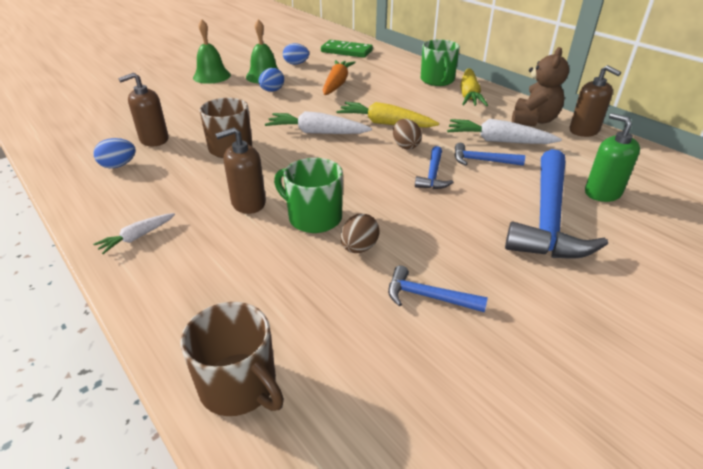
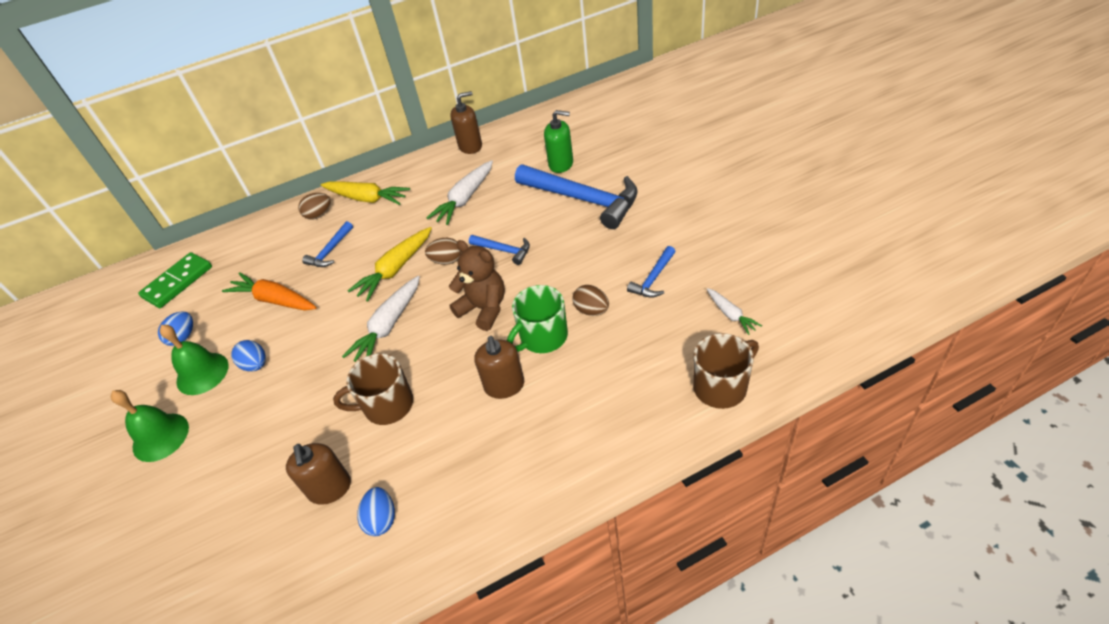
camera: 70 degrees left, 10 degrees up
(137, 237) = (535, 476): white carrot -> white carrot (731, 315)
(437, 80) = (319, 215): green mug -> brown egg
(482, 161) = (493, 216): blue hammer -> blue hammer (330, 251)
(533, 121) = (439, 169): brown teddy bear -> brown teddy bear (484, 309)
(602, 193) = (561, 164): green soap dispenser -> green soap dispenser turned 150 degrees counterclockwise

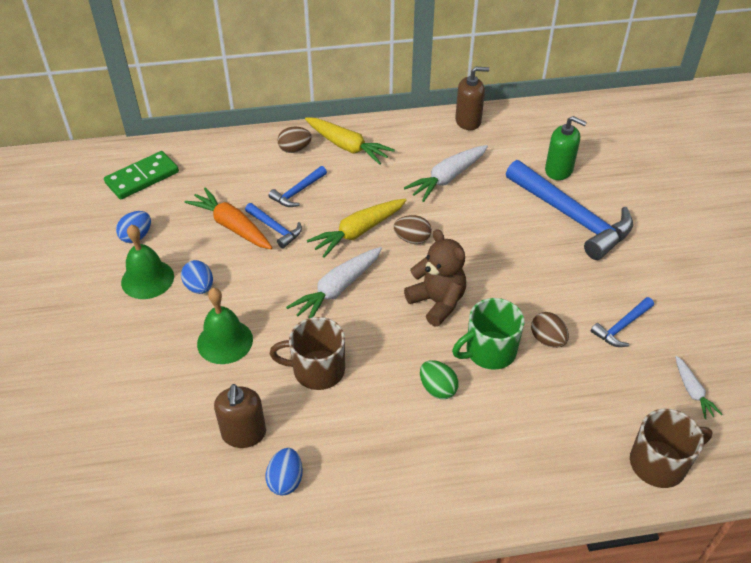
camera: 10 degrees right, 0 degrees up
(160, 437) = (96, 329): green bell -> green bell (225, 341)
(503, 250) = (473, 247): blue hammer -> blue hammer (275, 228)
(504, 386) = (437, 389): brown soap dispenser -> green egg

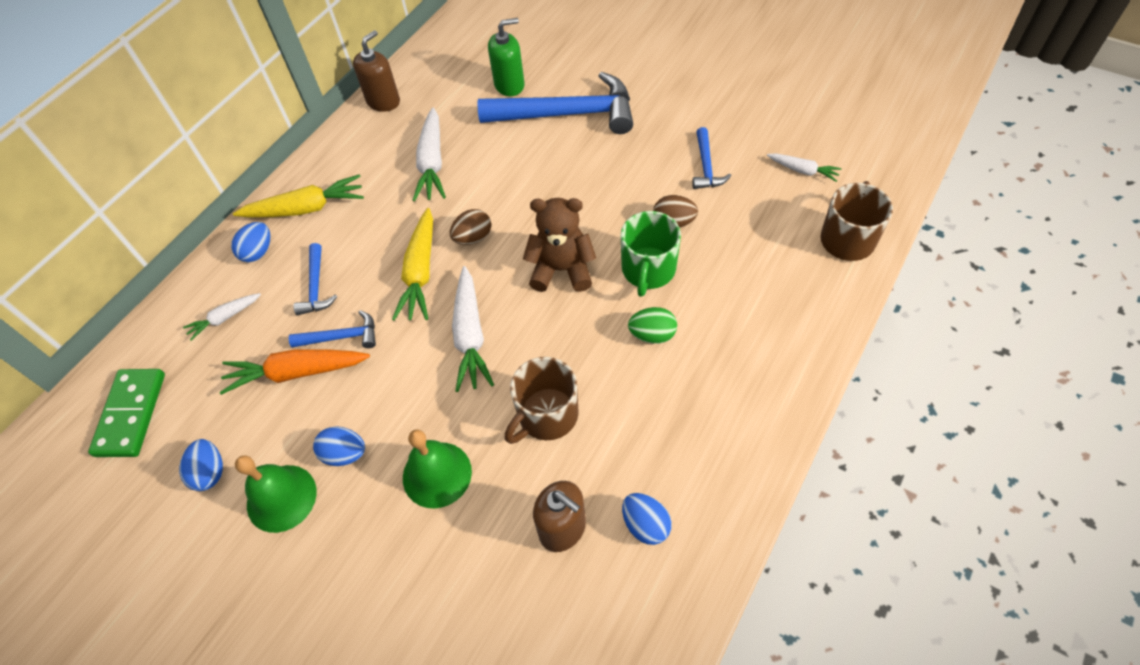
camera: 45 degrees left, 10 degrees up
(237, 169) = (224, 318): none -> white carrot
(295, 149) = (258, 252): brown egg -> blue egg

